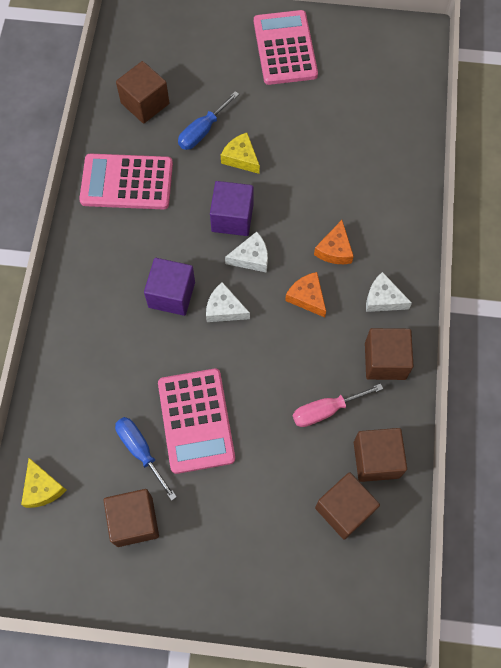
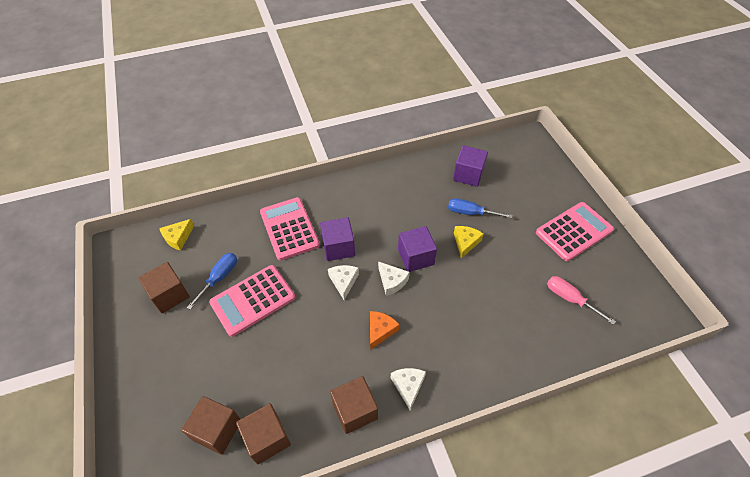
camera: 65 degrees right, 15 degrees down
(127, 182) = (405, 190): pink calculator -> pink calculator (289, 228)
(145, 103) = (468, 175): brown cube -> purple cube
(325, 410) = (294, 382): pink screwdriver -> pink screwdriver (570, 299)
(334, 250) = (430, 333): orange cheese -> none

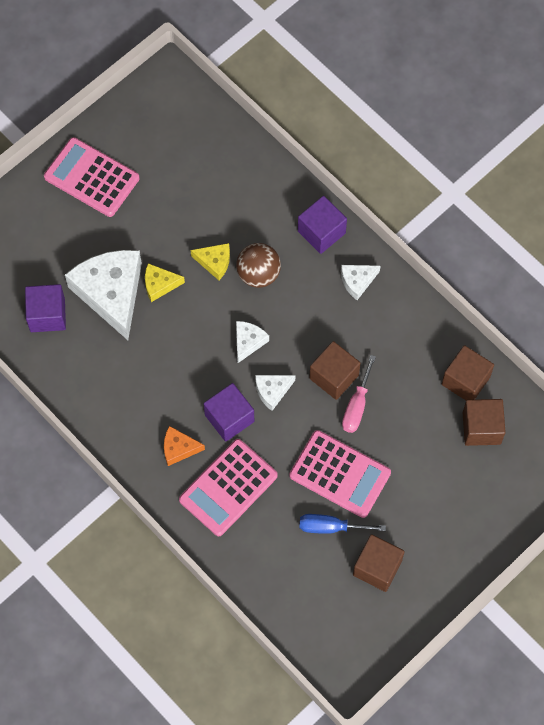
camera: 115 degrees left, 15 degrees up
(178, 238) = (302, 612): yellow cheese -> yellow cheese (214, 262)
(355, 410) = (403, 318): brown cube -> brown cube (334, 377)
(380, 330) = (312, 329): orange cheese -> orange cheese (179, 448)
(416, 257) = (204, 329): purple cube -> purple cube (321, 232)
(447, 311) = (258, 274): none -> brown ball
(470, 212) = (111, 293): blue screwdriver -> white cheese
(570, 299) = (188, 164): pink screwdriver -> pink screwdriver (356, 406)

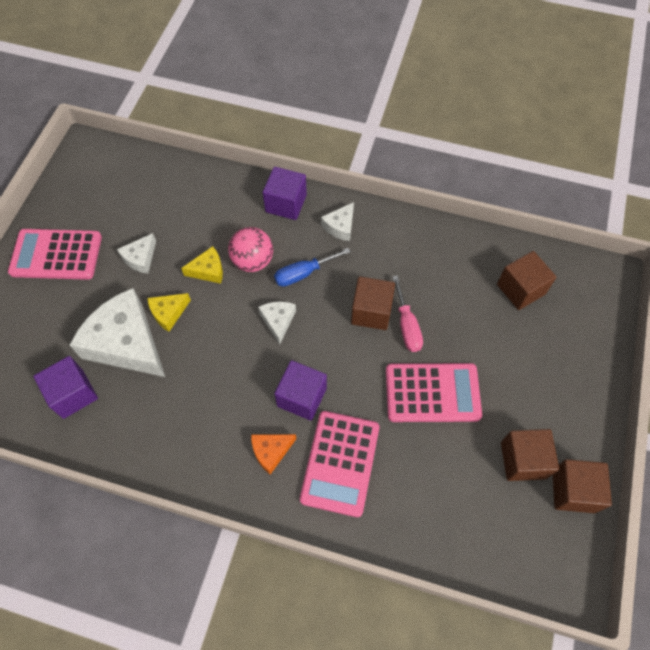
camera: 30 degrees left, 5 degrees down
(258, 274) = (253, 261): brown ball -> pink ball
(272, 391) = (326, 352): white cheese -> white cheese (140, 258)
(330, 527) = (456, 446): blue screwdriver -> blue screwdriver (303, 273)
(465, 380) = (480, 258): brown cube -> brown cube (573, 490)

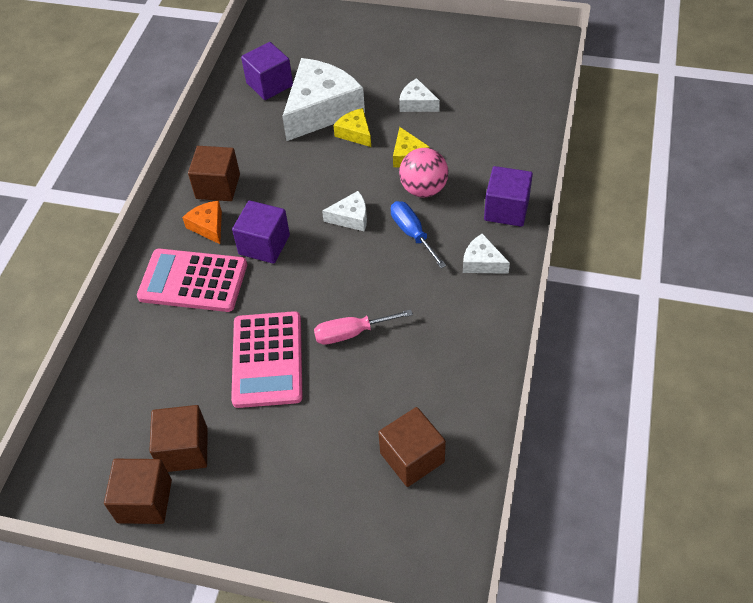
camera: 90 degrees right, 10 degrees down
(56, 255) = (413, 46): pink calculator -> none
(371, 312) = (367, 298): brown cube -> brown cube (218, 186)

